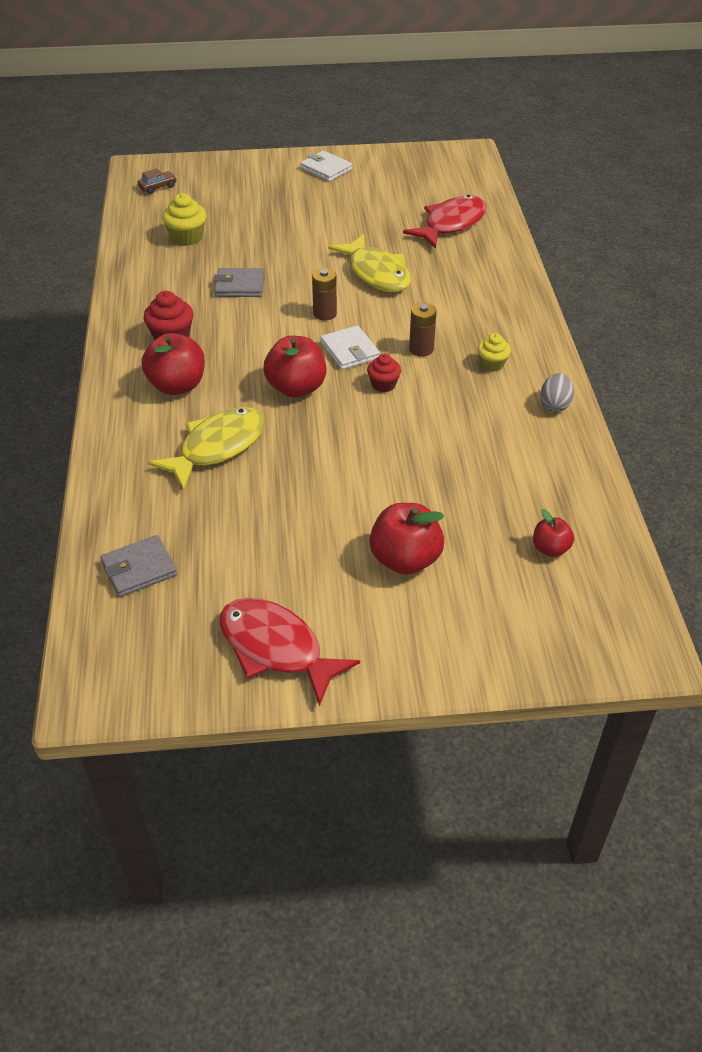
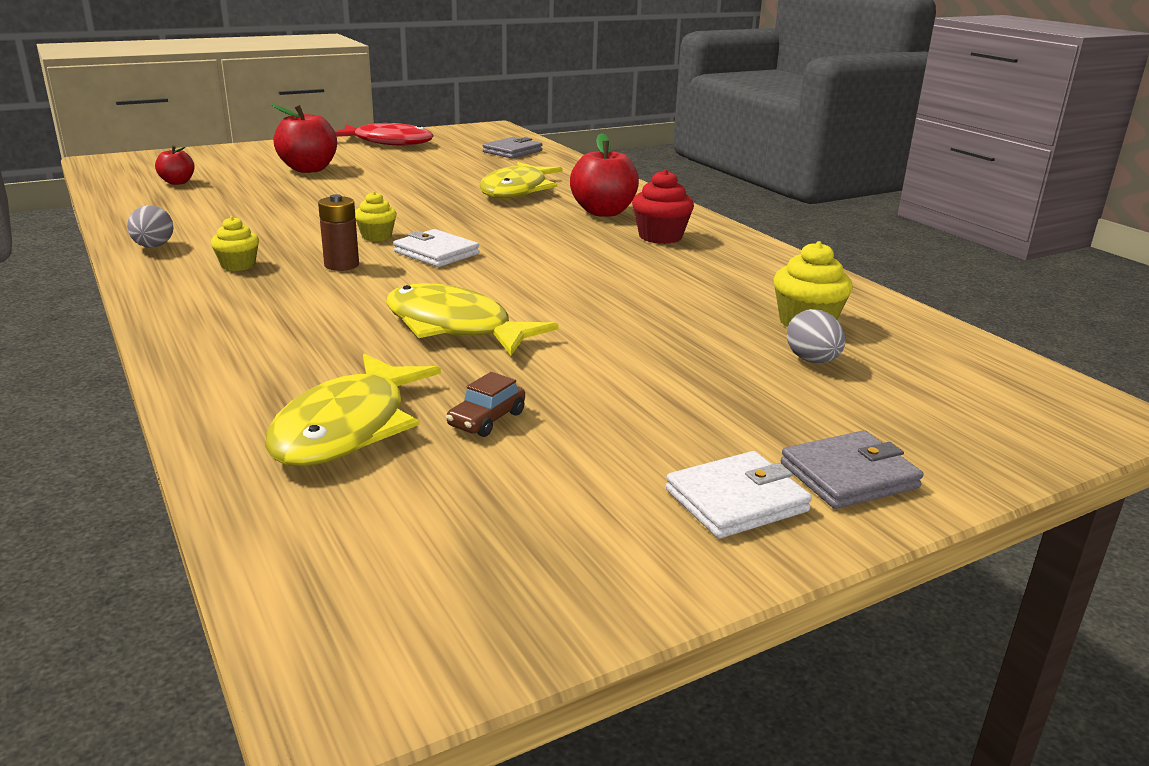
camera: 155 degrees right, 20 degrees down
(158, 187) = (996, 385): brown car -> brown car (486, 419)
(219, 215) = (812, 361): none -> grey egg
(240, 286) = (645, 285): grey wallet -> grey wallet (849, 475)
(296, 388) = (476, 224): red apple -> none
(325, 313) = (497, 276): brown battery -> none
(326, 169) = (736, 500): white wallet -> white wallet turned 45 degrees counterclockwise
(383, 384) = (376, 236): red cupcake -> yellow cupcake
(451, 224) = (348, 427): red fish -> yellow fish

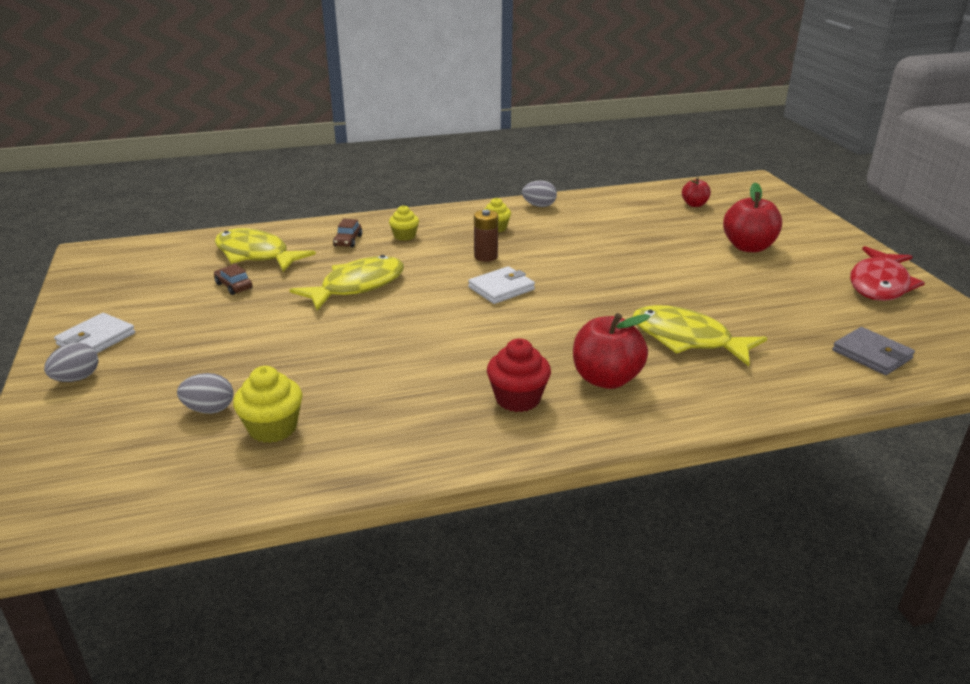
camera: 105 degrees right, 5 degrees up
(281, 356) = (348, 241): none -> brown car
(376, 236) = (546, 269): yellow cupcake -> yellow cupcake (404, 236)
(736, 500) = (96, 339): white wallet -> white wallet turned 45 degrees clockwise
(849, 475) = (77, 378): grey wallet -> grey egg

